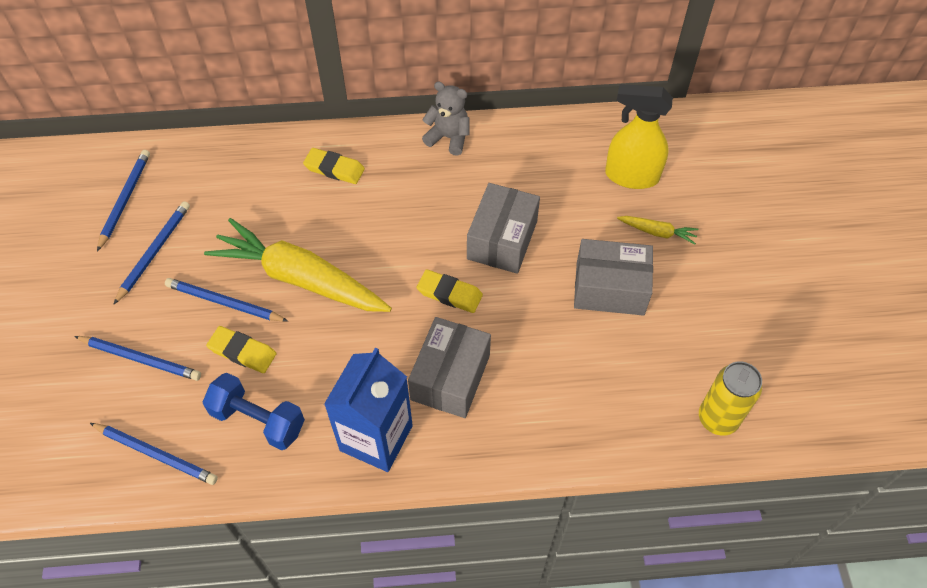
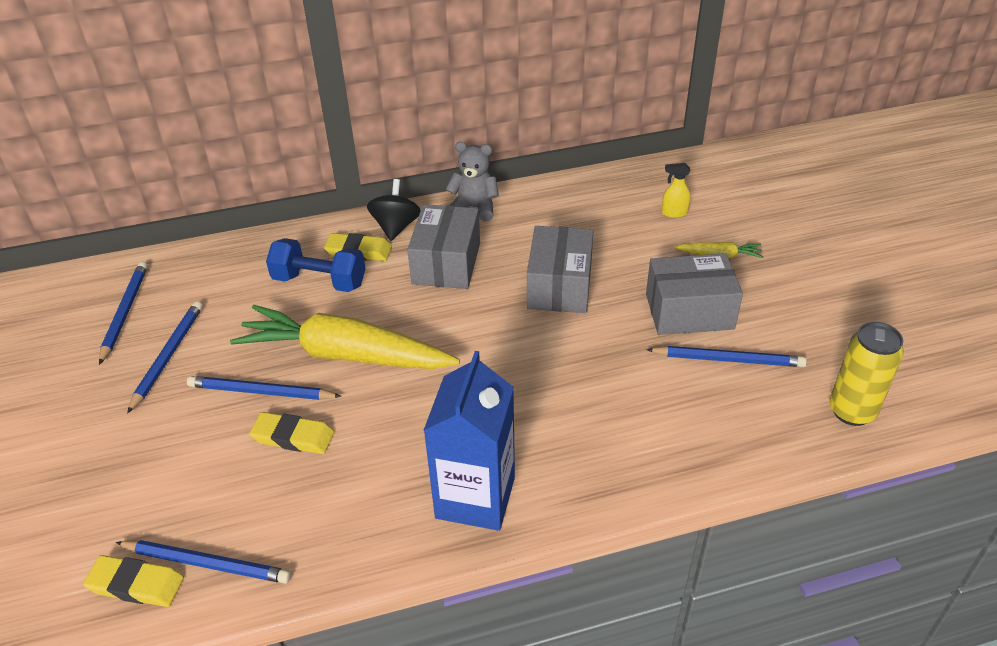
camera: 10 degrees left, 15 degrees down
(140, 359) = (169, 464): blue pencil -> blue pencil (728, 359)
(258, 420) = (328, 504): blue dumbbell -> blue dumbbell (319, 281)
(373, 147) = (396, 227): none -> black spinning top
(449, 294) = (518, 343): yellow eraser -> yellow eraser (136, 584)
(450, 377) = (544, 422): grey box -> grey box (446, 263)
(631, 176) = (674, 213): yellow spray bottle -> yellow spray bottle, size x0.46

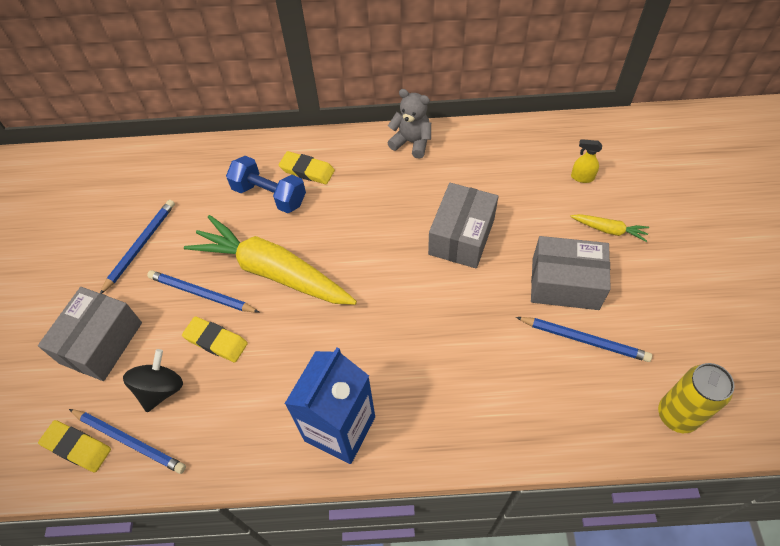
camera: 15 degrees right, 15 degrees up
(124, 313) = (117, 198): blue pencil -> none
(396, 227) = (342, 151): black spinning top -> black spinning top (161, 389)
(446, 263) = (374, 195): grey box -> grey box (101, 343)

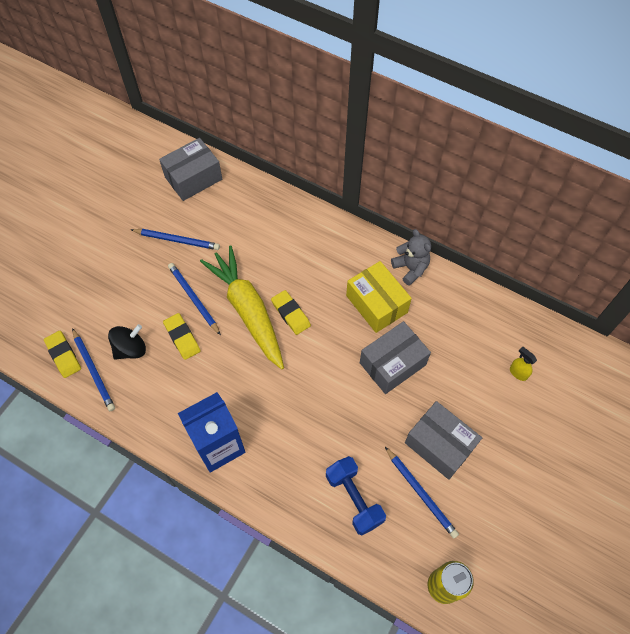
camera: 30 degrees right, 5 degrees up
(101, 343) = (115, 295): grey box -> grey box (193, 178)
(140, 246) = (177, 240): blue pencil -> blue pencil turned 45 degrees clockwise
(269, 195) = (282, 251): blue dumbbell -> blue dumbbell (354, 499)
(307, 170) = (321, 247): yellow eraser -> yellow eraser (290, 314)
(403, 191) = (376, 304): none -> yellow box
(609, 230) = (505, 426): yellow carrot -> none

